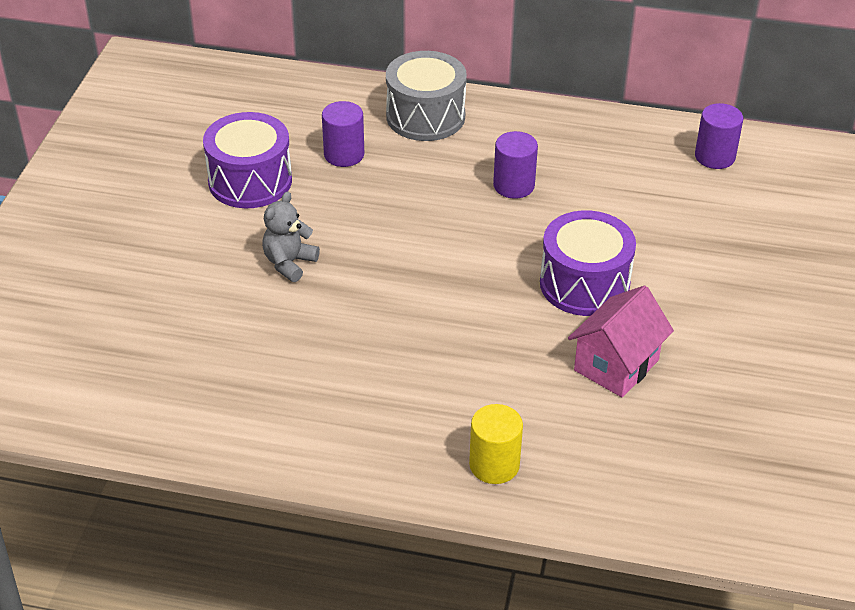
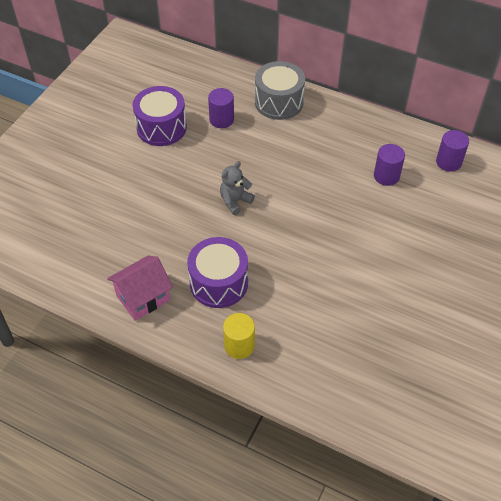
camera: 15 degrees right, 10 degrees up
(289, 263) = (165, 186): grey teddy bear -> grey teddy bear (235, 201)
(513, 185) = (316, 159): purple cylinder -> purple cylinder (386, 176)
(584, 284) = (335, 235): purple drum -> purple drum (219, 283)
(616, 365) = (335, 294): pink house -> pink house (143, 298)

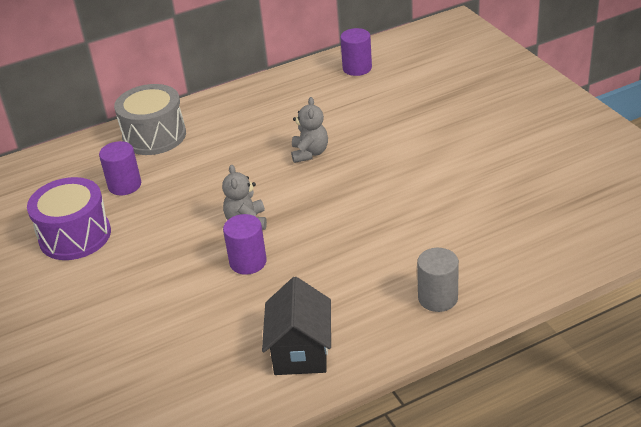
camera: 50 degrees left, 15 degrees down
(143, 298) = (300, 352): pink house -> black house
(219, 283) = (342, 280): purple drum -> none
(239, 345) = (438, 298): yellow cylinder -> grey cylinder
(328, 192) = (309, 153): none -> grey teddy bear
(386, 176) = (331, 110): purple cylinder -> purple cylinder (248, 262)

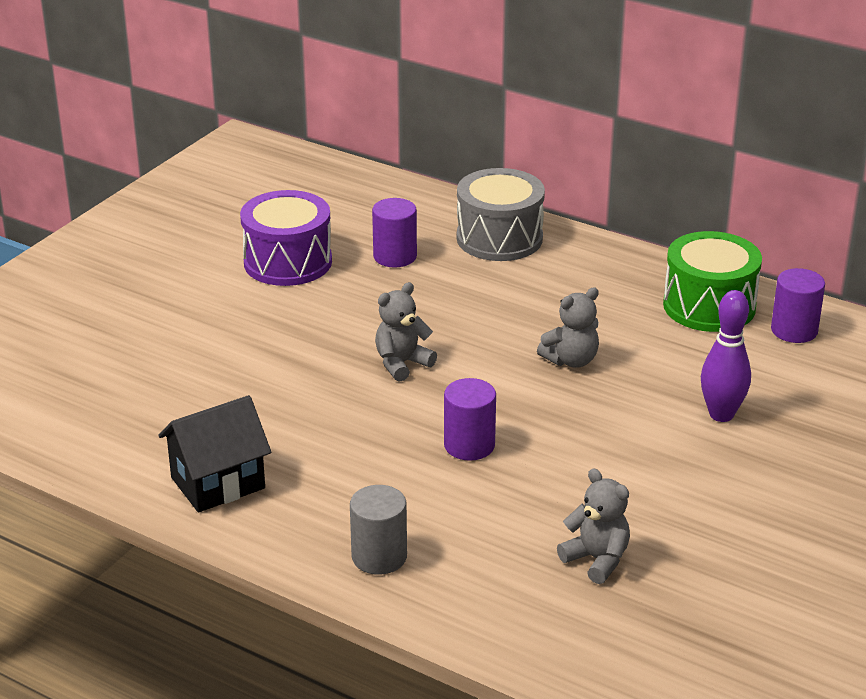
camera: 55 degrees right, 5 degrees down
(248, 262) = (334, 391): purple cylinder -> purple cylinder (469, 445)
(307, 86) = (709, 306): none -> green drum
(409, 119) = (721, 414): none -> purple bowling pin
(503, 210) = (597, 560): none -> grey teddy bear

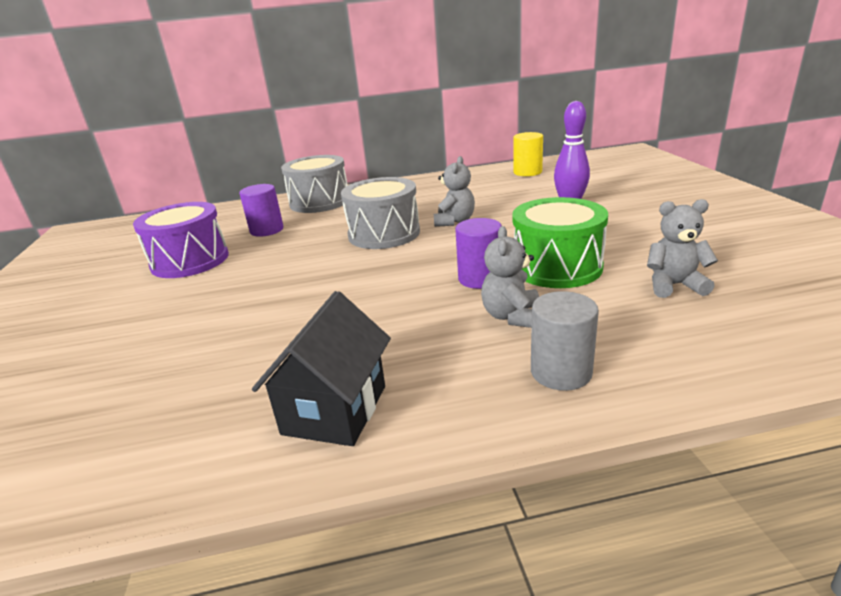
camera: 40 degrees left, 5 degrees down
(402, 364) = (358, 266): grey teddy bear -> grey teddy bear (512, 316)
(483, 334) = (384, 234): none -> grey drum
(709, 306) = (474, 180): green drum -> green drum (556, 267)
(794, 330) = (527, 172): purple cylinder -> yellow cylinder

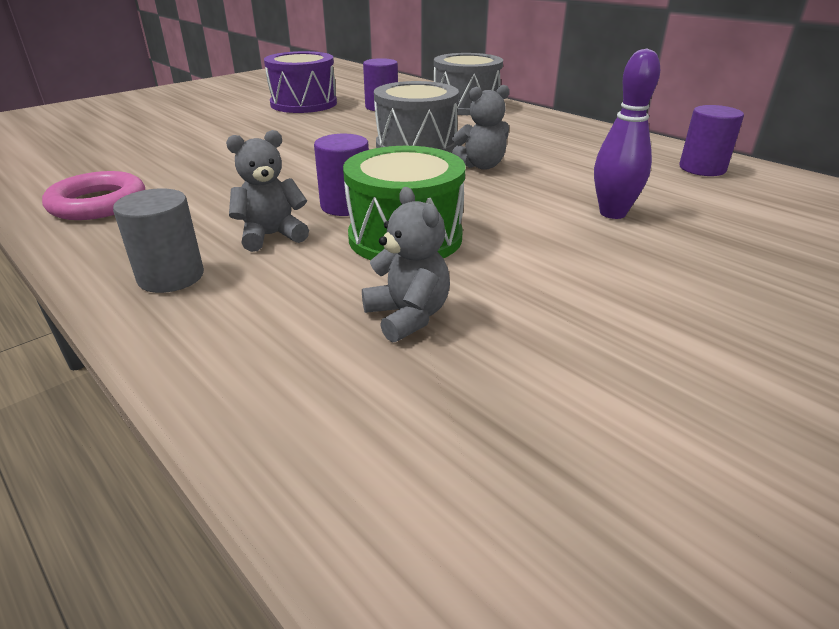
camera: 55 degrees right, 5 degrees up
(335, 410) = (98, 203): black house -> pink ring
(527, 172) = (702, 168): yellow cylinder -> purple cylinder

